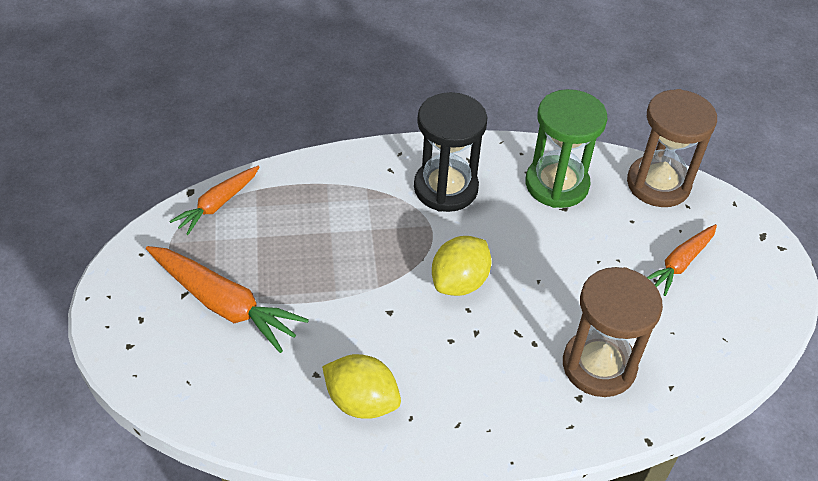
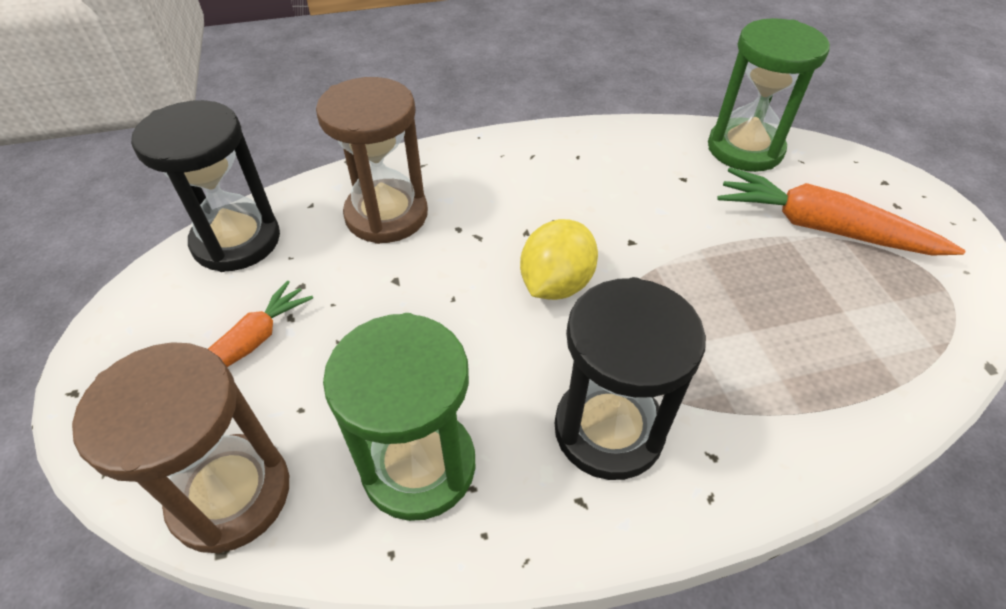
camera: 175 degrees right, 0 degrees up
(218, 204) = (934, 351): orange carrot -> none
(235, 405) = (744, 149): none -> green hourglass
(361, 401) = (629, 162): yellow lemon -> none
(723, 354) = (236, 241): none -> black hourglass

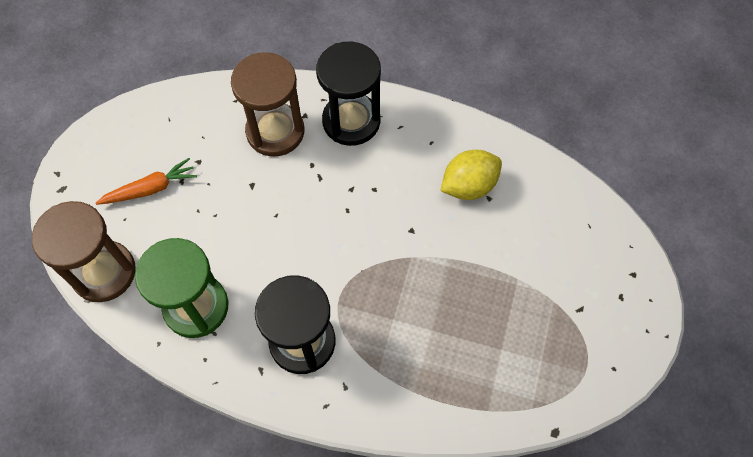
camera: 30 degrees right, 15 degrees up
(236, 241) = (179, 109): black hourglass -> black hourglass (351, 121)
(556, 284) = (341, 236): yellow lemon -> yellow lemon (468, 186)
(744, 149) = (556, 194): green hourglass -> none
(822, 228) = (547, 286): orange carrot -> none

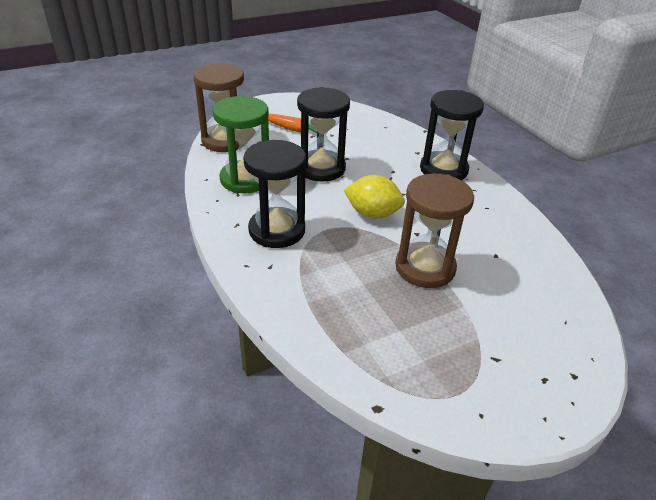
camera: 45 degrees right, 25 degrees down
(246, 223) = (321, 168): none -> black hourglass
(275, 132) = (390, 148): brown hourglass -> brown hourglass (425, 268)
(468, 186) = (487, 240): yellow lemon -> yellow lemon (372, 214)

